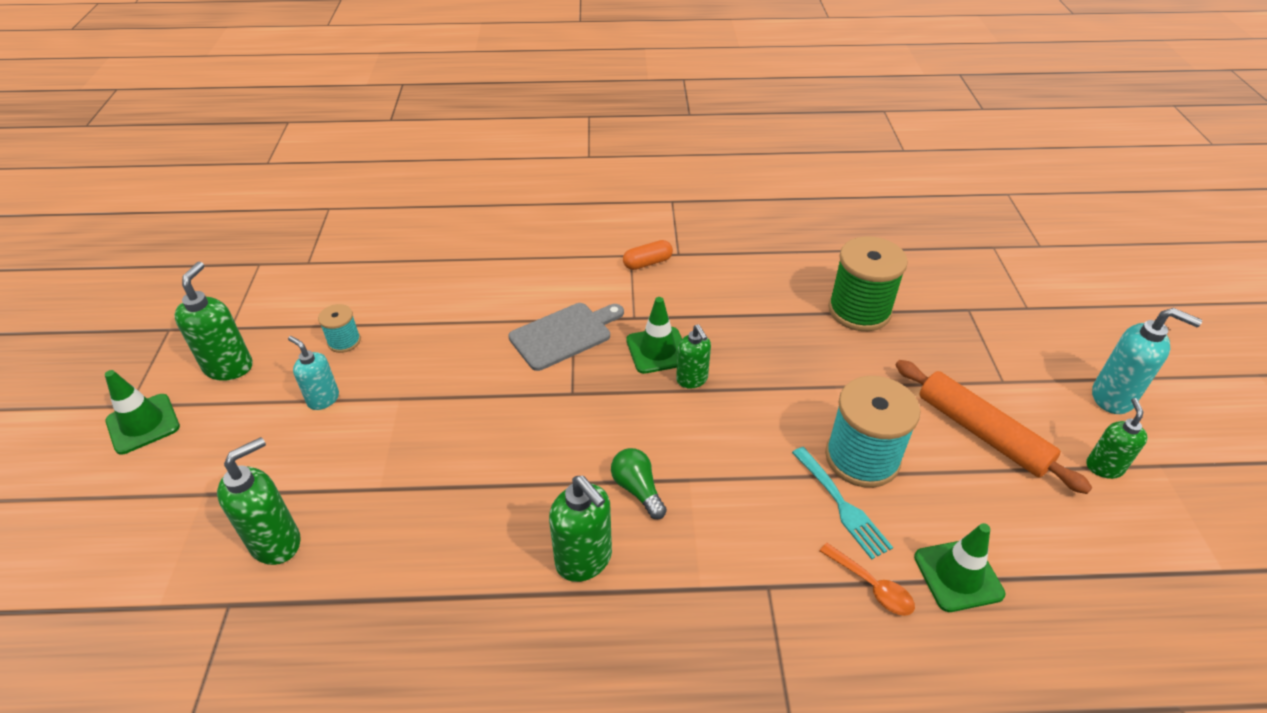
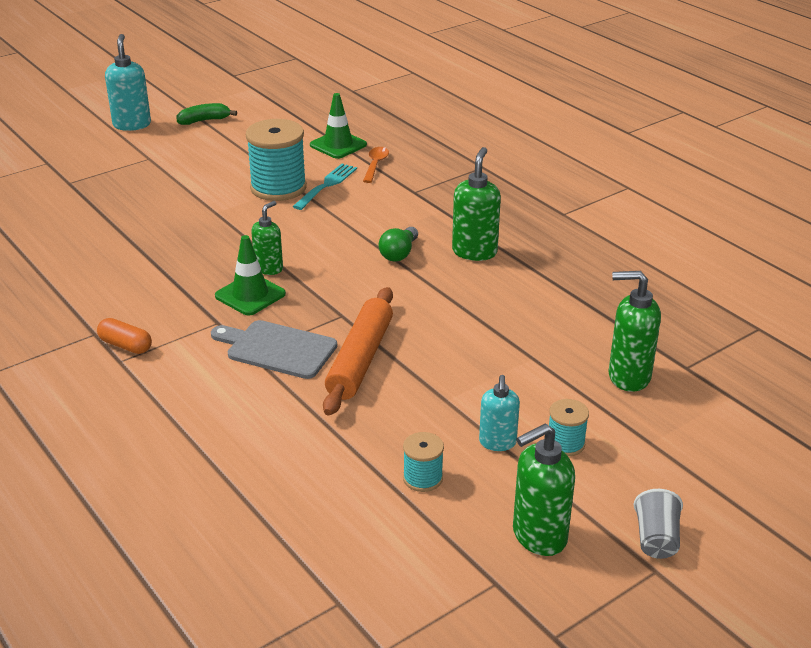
camera: 125 degrees left, 10 degrees down
(143, 424) = (656, 539): green traffic cone -> grey cup
(272, 438) = (565, 444): none -> turquoise spool
(859, 310) = (110, 223): green spool -> none
(981, 433) = (211, 157): orange rolling pin -> orange rolling pin (360, 359)
(1104, 467) = (204, 120): green soap dispenser -> green banana

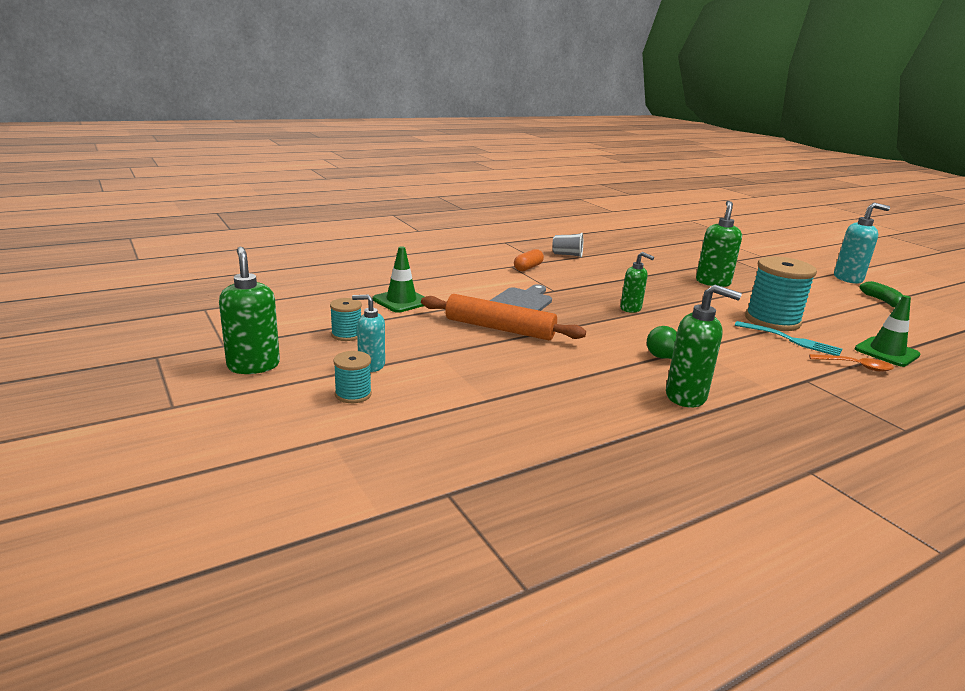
camera: 95 degrees right, 10 degrees down
(250, 295) = (591, 301): green traffic cone -> green traffic cone (401, 301)
(628, 377) = (441, 448): green soap dispenser -> green soap dispenser (713, 282)
(656, 539) = (205, 414): grey cup -> grey cup (567, 255)

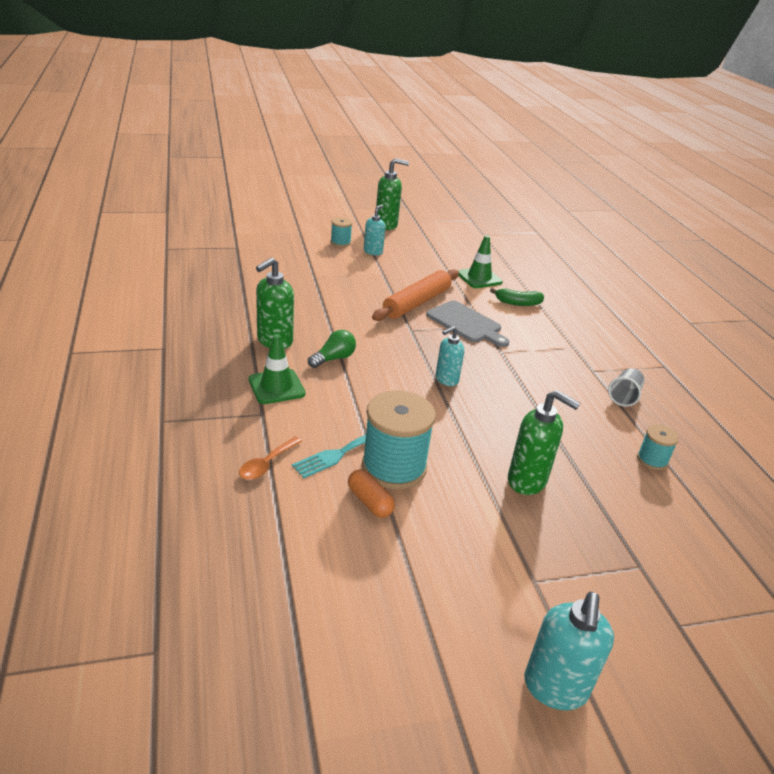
camera: 105 degrees right, 10 degrees up
(346, 335) = (421, 252): turquoise spool -> turquoise spool (652, 460)
(528, 268) = (570, 356): orange capsule -> orange capsule (369, 502)
(631, 309) = (446, 380): green soap dispenser -> turquoise soap dispenser
(883, 301) = (436, 652): green banana -> green banana (518, 303)
(886, 352) = (282, 515): green traffic cone -> green traffic cone (276, 387)

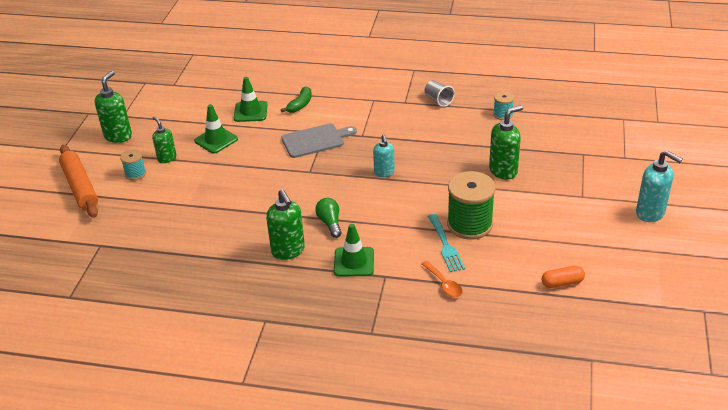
camera: 60 degrees left, 5 degrees up
(369, 502) = (498, 243): orange capsule -> orange capsule (562, 283)
(373, 252) = (167, 158): turquoise soap dispenser -> green soap dispenser
(394, 467) = (469, 224): turquoise spool -> green spool
(416, 303) = (271, 157): orange rolling pin -> orange rolling pin (80, 187)
(419, 269) = (216, 140): none -> green traffic cone

